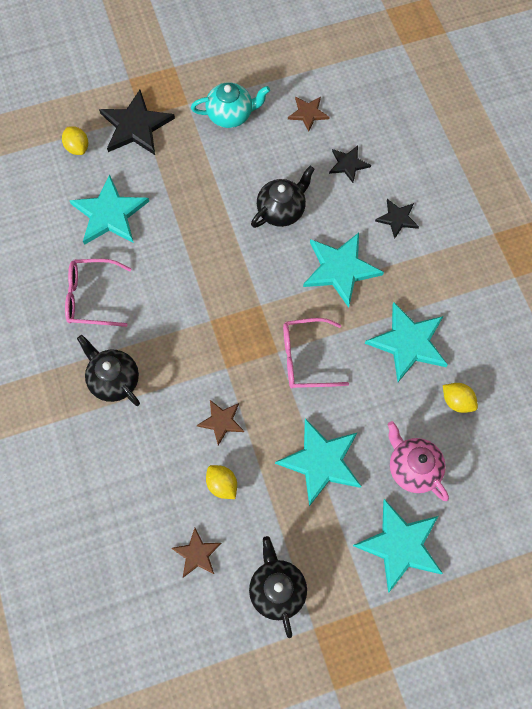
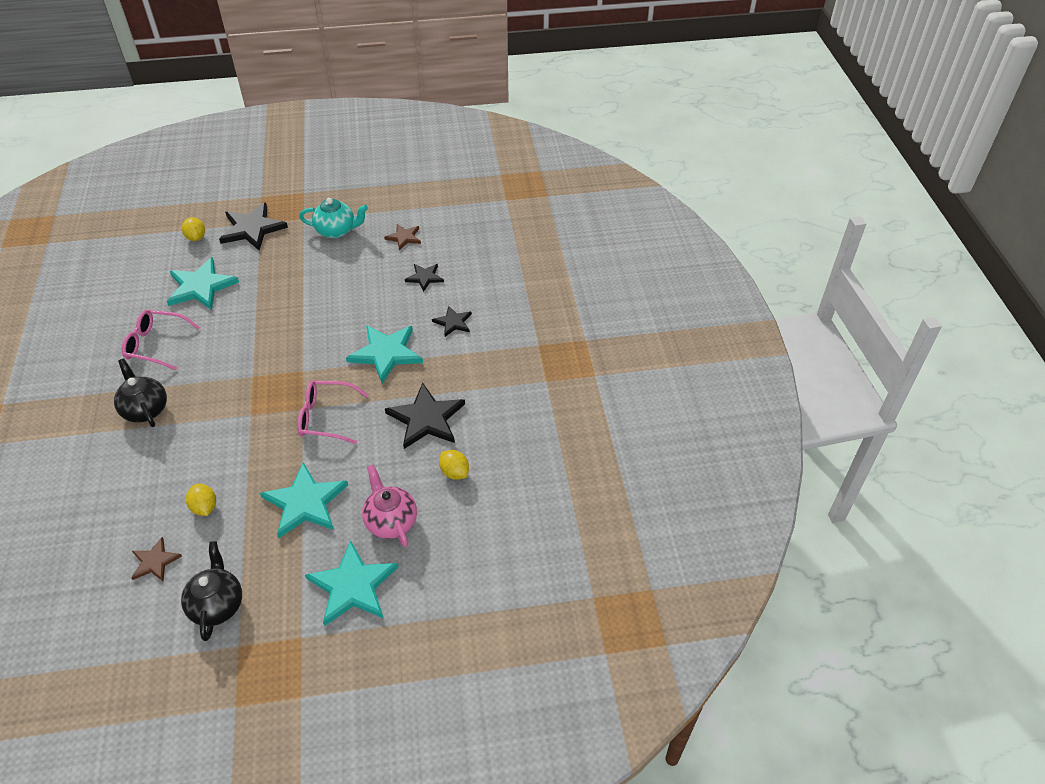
camera: 10 degrees right, 20 degrees down
(221, 421) = (227, 456): brown star -> none
(281, 210) = (351, 303): black teapot -> none
(408, 343) = (426, 419): turquoise star -> black star

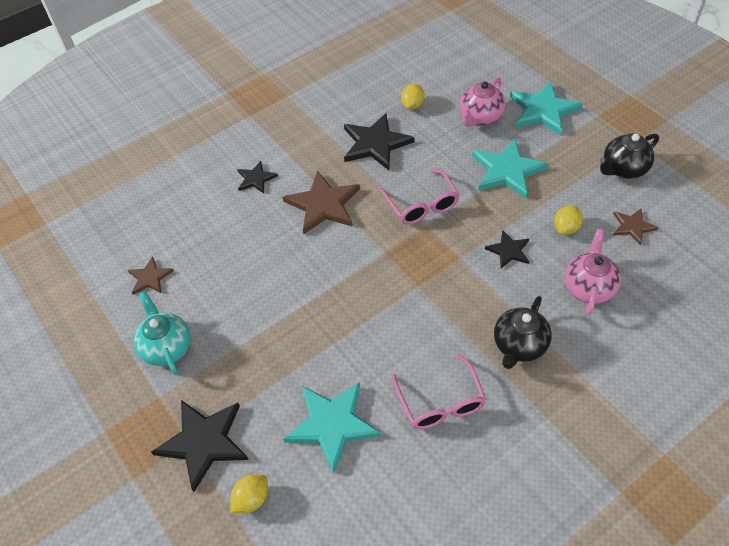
camera: 115 degrees left, 5 degrees up
(139, 485) = (588, 287): none -> pink teapot
(386, 353) = (323, 205): turquoise star -> brown star
(424, 277) = (205, 228): black star -> black star (508, 251)

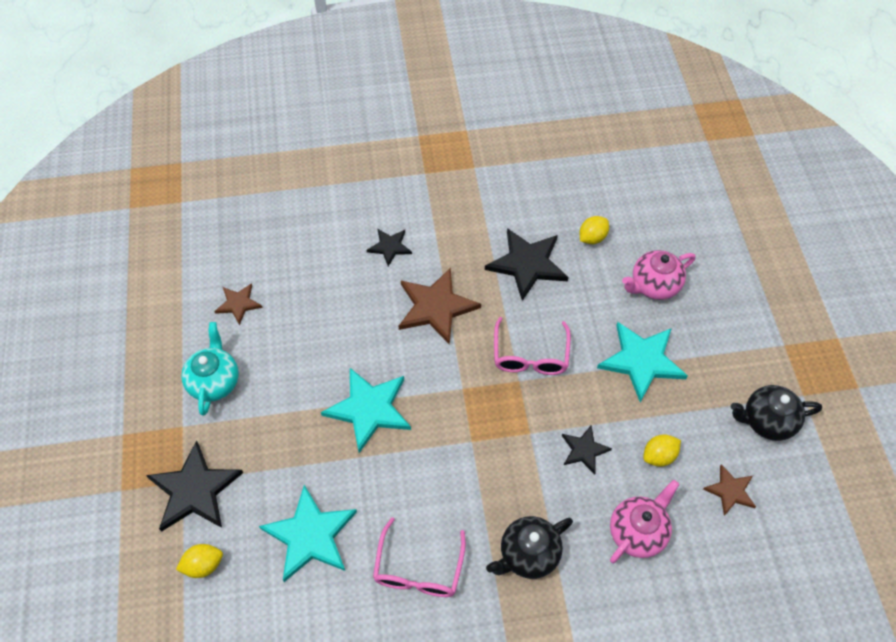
camera: 25 degrees right, 5 degrees up
(543, 110) = (726, 310): turquoise star -> turquoise star (369, 409)

